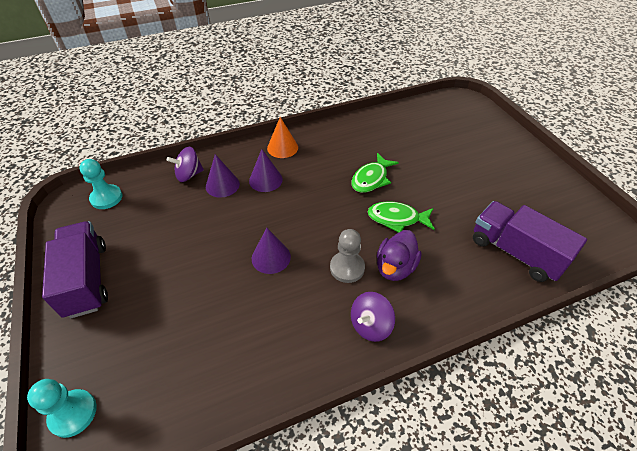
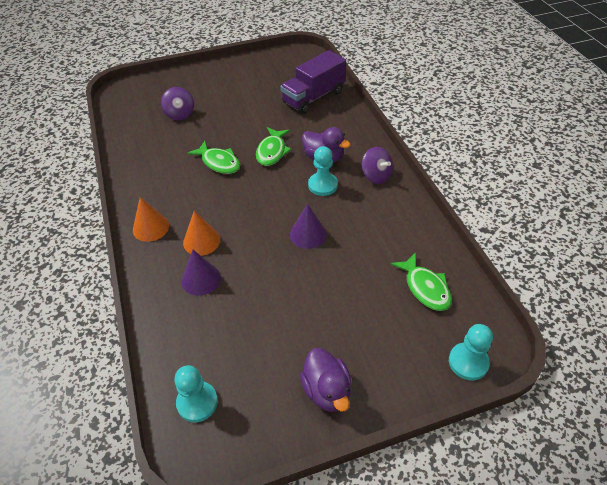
camera: 85 degrees left, 0 degrees up
(87, 279) = (327, 391): purple truck -> purple duck
(182, 374) = (425, 288): none -> green fish
(189, 175) = (174, 314): purple spinning top -> purple spinning top (180, 114)
(265, 180) = (201, 241): purple cone -> orange cone
(347, 268) = (322, 185): grey pawn -> turquoise pawn

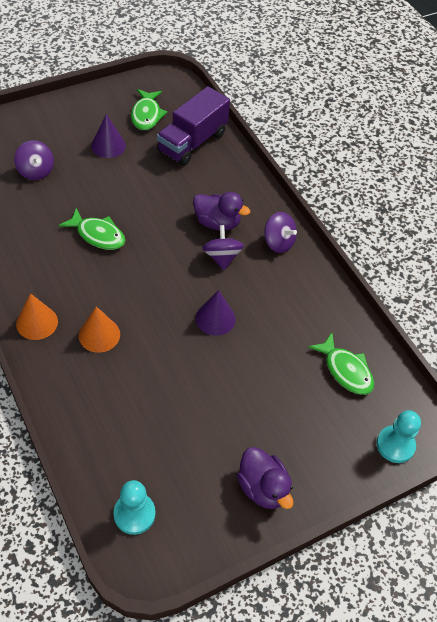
camera: 15 degrees left, 5 degrees up
(201, 279) = (108, 380): purple cone -> purple cone (108, 145)
(272, 151) = (157, 217): green fish -> green fish (146, 115)
(322, 185) = (221, 257): turquoise pawn -> purple spinning top

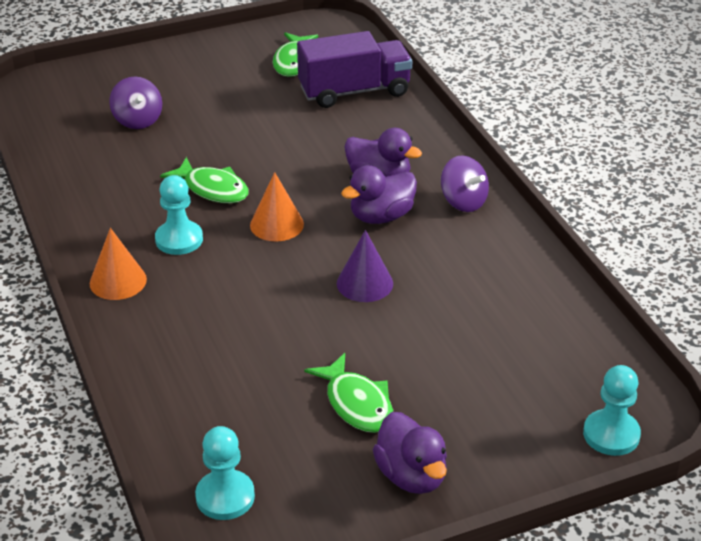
camera: 10 degrees right, 15 degrees down
(78, 282) = (179, 239): none -> turquoise pawn
(99, 335) = (201, 297): orange cone -> orange cone (277, 224)
(108, 145) = (238, 94): purple cone -> none
(192, 142) = (354, 91): purple truck -> purple truck turned 150 degrees counterclockwise
(221, 257) = (381, 216): purple spinning top -> purple duck
(345, 370) = (546, 346): green fish -> green fish (357, 404)

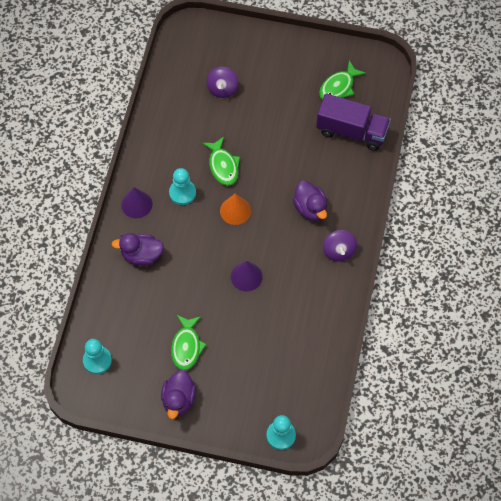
camera: 35 degrees right, 25 degrees up
(118, 281) = (136, 204): orange cone -> purple cone
(381, 216) = (289, 236): purple duck -> purple duck (141, 255)

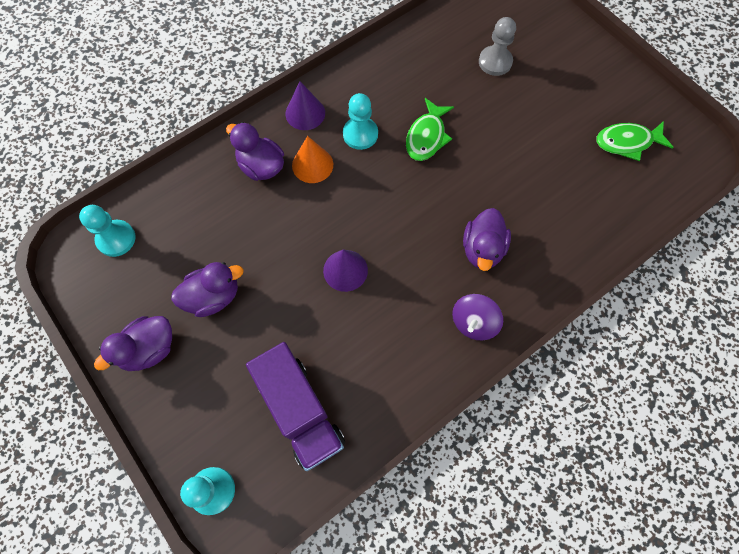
camera: 40 degrees right, 5 degrees up
(186, 346) = (213, 296): green fish -> purple duck
(222, 89) = (495, 62): purple spinning top -> grey pawn
(235, 210) = (398, 191): orange cone -> orange cone (312, 165)
(351, 131) = (603, 199): purple truck -> purple truck (300, 410)

